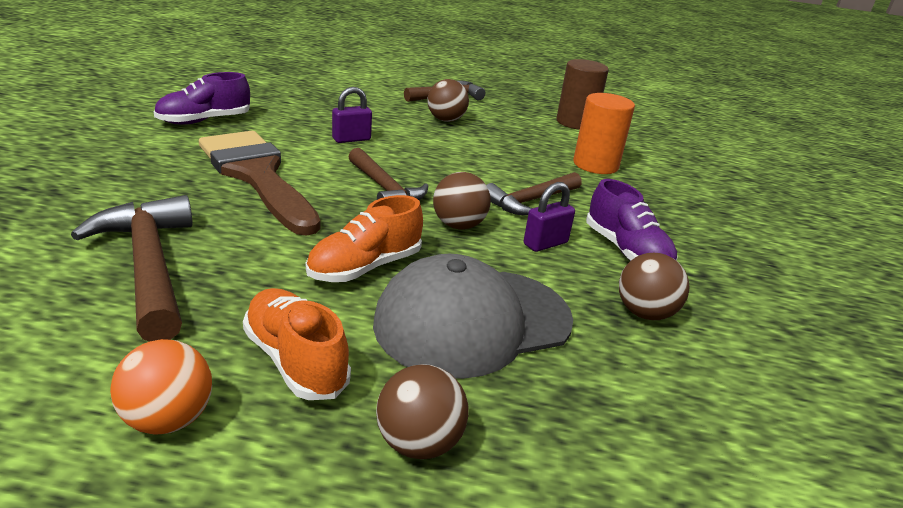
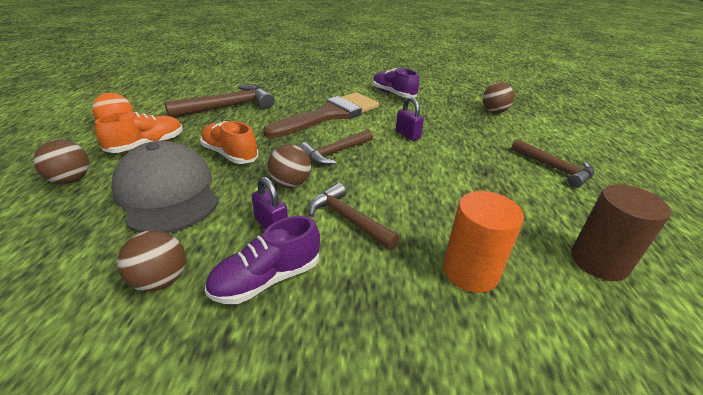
camera: 85 degrees right, 5 degrees up
(446, 120) = (492, 170): brown ball -> brown ball (494, 111)

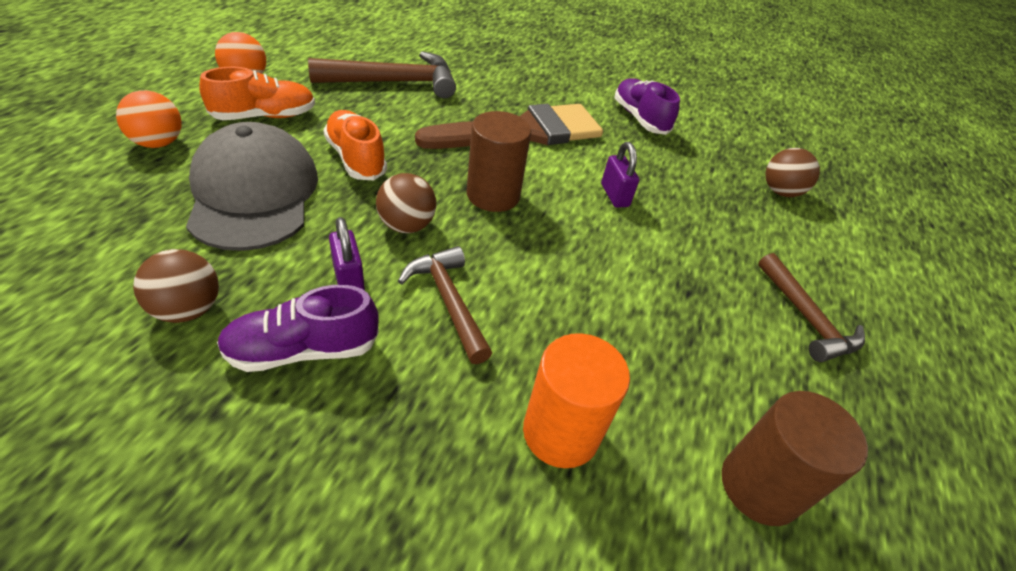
camera: 15 degrees right, 10 degrees up
(71, 180) = (158, 143): brown ball -> orange ball
(335, 152) = (493, 195): brown hammer -> brown cylinder

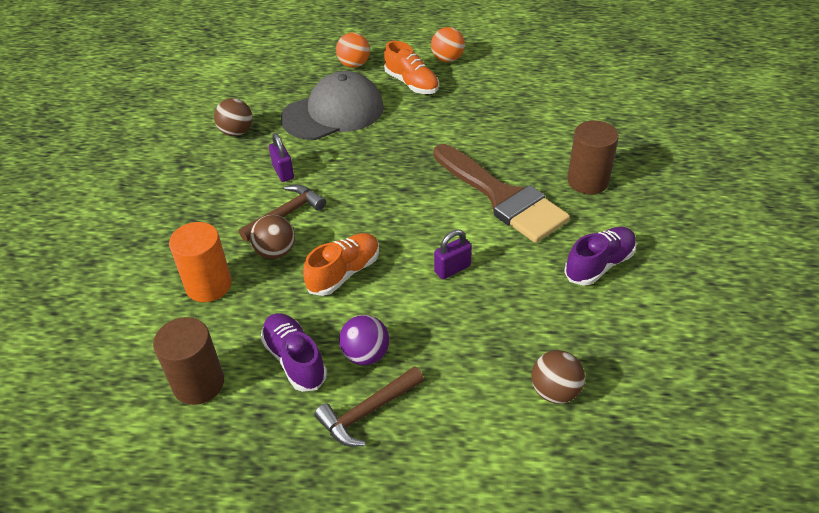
camera: 80 degrees right, 0 degrees up
(303, 350) = (227, 176): purple shoe -> purple shoe (295, 359)
(349, 279) = (283, 172): purple padlock -> purple padlock turned 75 degrees counterclockwise
(356, 158) = (396, 133): orange shoe -> orange shoe (344, 273)
(394, 82) = (509, 114): brown hammer -> none
(406, 225) = (343, 177): brown ball -> brown ball (275, 252)
(493, 195) = (402, 204): brown cylinder -> brown cylinder (587, 181)
(725, 296) = (365, 354): none -> purple ball

